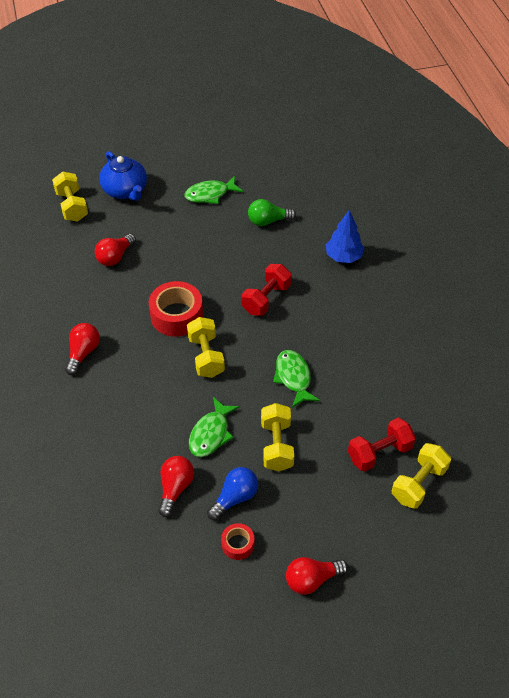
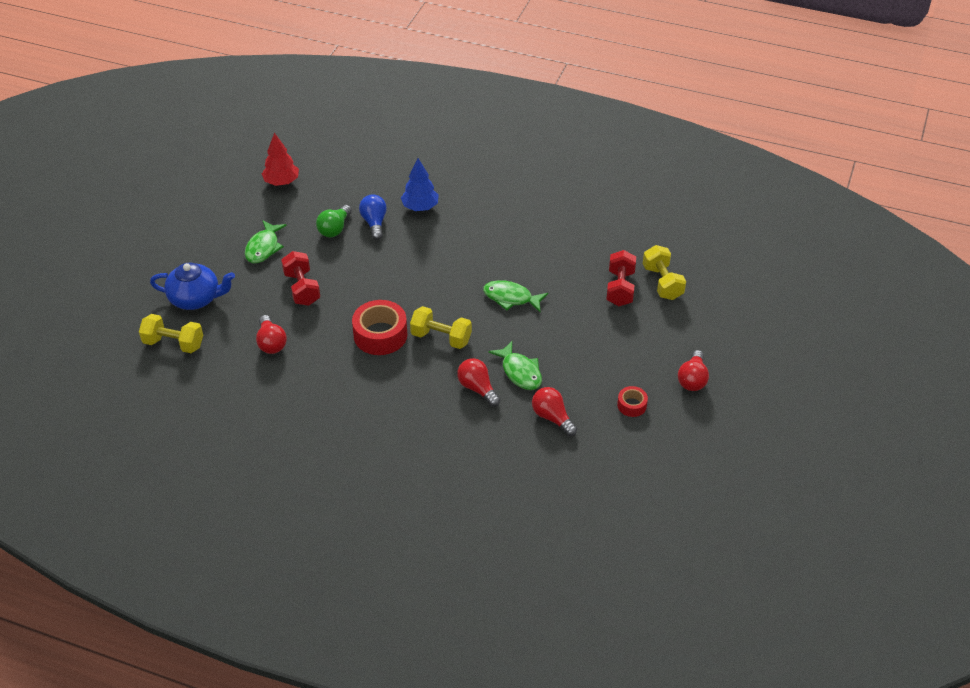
camera: 55 degrees left, 5 degrees down
(83, 353) = (361, 413): red light bulb -> red light bulb (477, 388)
(235, 498) = (590, 387): blue light bulb -> blue light bulb (374, 223)
(266, 299) = (418, 273): red dumbbell -> red dumbbell (302, 288)
(276, 445) = (564, 340): yellow dumbbell -> none
(289, 162) = (281, 182): none -> red tree

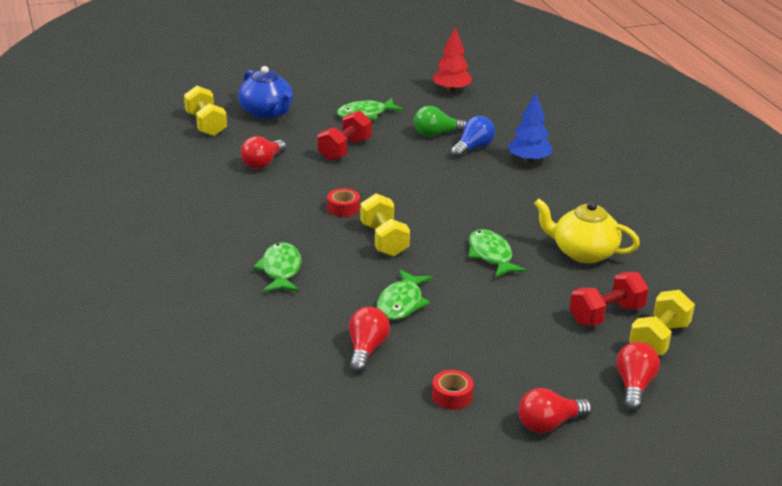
camera: 50 degrees right, 15 degrees down
(380, 335) = (343, 208): red tape -> red tape, size x0.52
(424, 410) = (281, 270): none -> green fish
(477, 388) = (347, 288): red light bulb -> red light bulb (634, 386)
(550, 255) = (583, 253): none -> yellow teapot

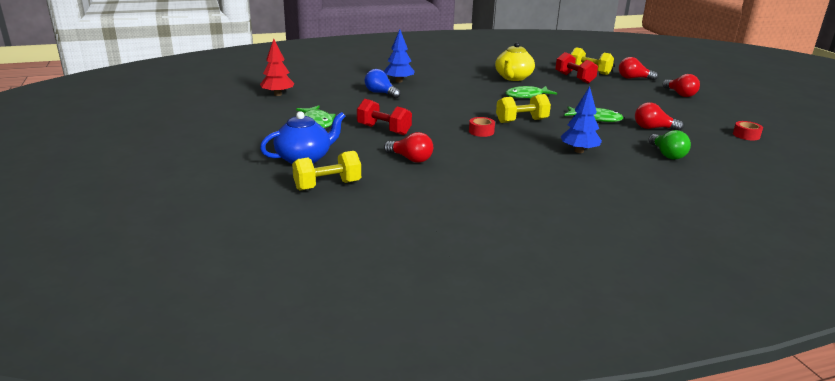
camera: 90 degrees left, 5 degrees down
(281, 270) = (579, 151): green fish -> blue tree
(436, 134) = (357, 102): green light bulb -> green light bulb (667, 154)
(452, 396) = (677, 111): red tape -> red tape (746, 135)

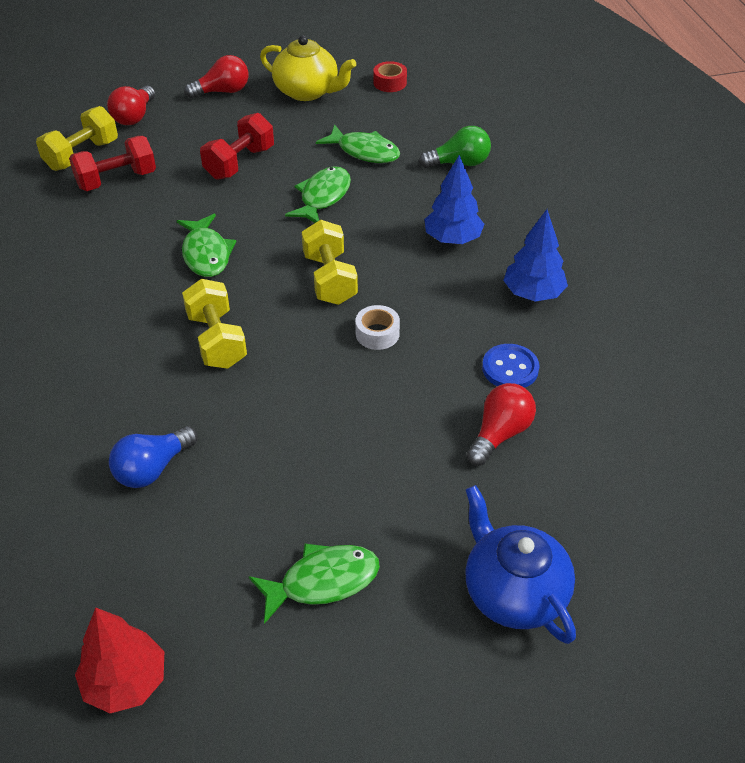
camera: 85 degrees left, 20 degrees up
(327, 185) = (620, 549): yellow dumbbell -> yellow dumbbell (217, 340)
(384, 130) = (369, 467): red dumbbell -> red dumbbell (239, 163)
(399, 81) = (74, 434): blue tree -> blue tree (533, 294)
(464, 163) = (510, 368): none -> blue button
(481, 131) = (377, 334): red tape -> white tape
(513, 78) = (94, 255): yellow teapot -> yellow teapot (307, 91)
(653, 128) = (364, 151): red light bulb -> green fish

